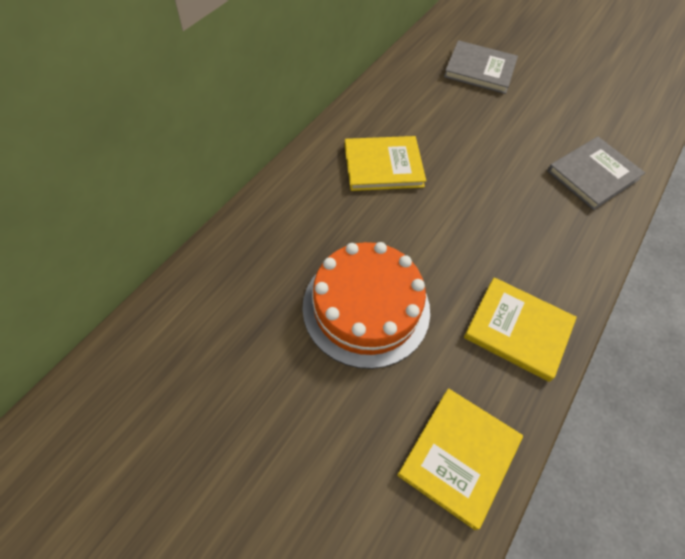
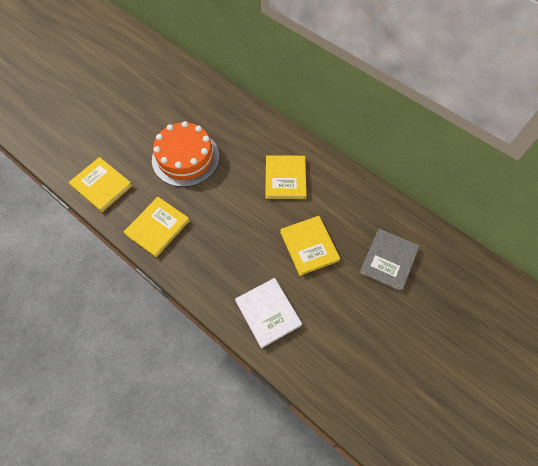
camera: 100 degrees right, 5 degrees up
(485, 138) = (309, 246): none -> yellow book
(593, 175) = (268, 313): grey book -> white book

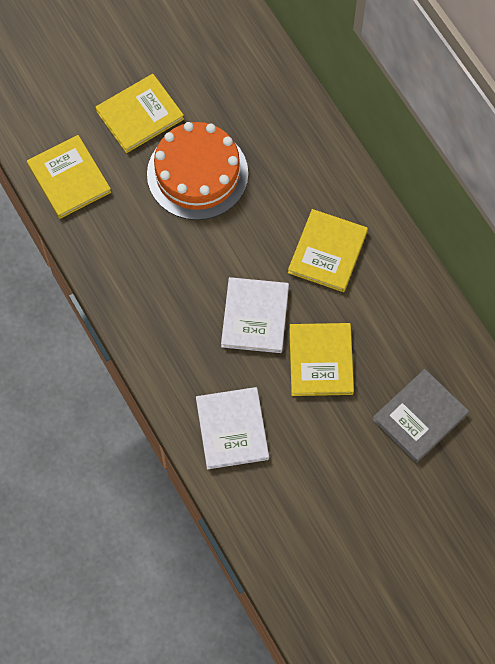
camera: 20 degrees right, 5 degrees up
(157, 227) = (127, 265): yellow book -> yellow book (140, 115)
(255, 232) = (255, 316): none -> white book

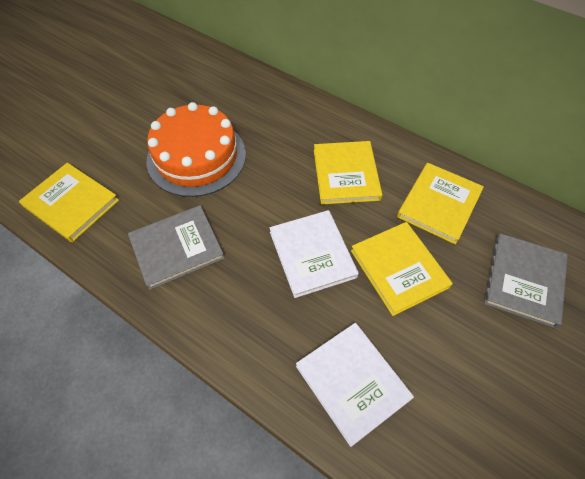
camera: 25 degrees left, 10 degrees down
(140, 115) = (124, 132): yellow book -> yellow book (439, 204)
(144, 261) = (177, 248): none -> grey book

